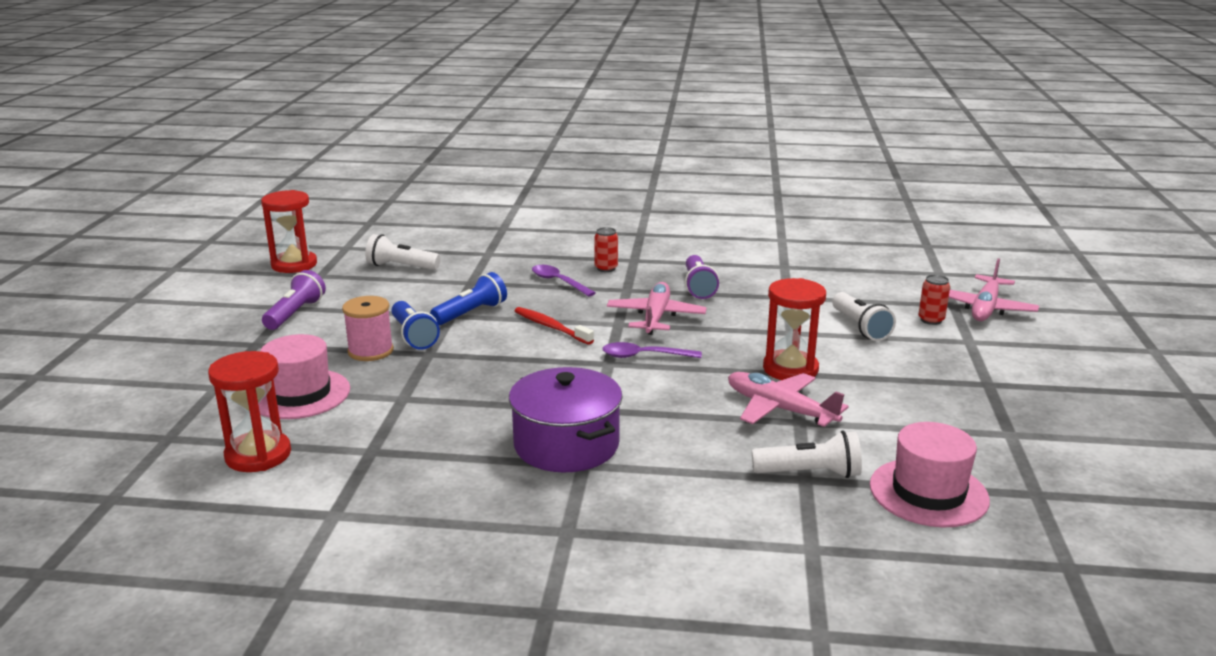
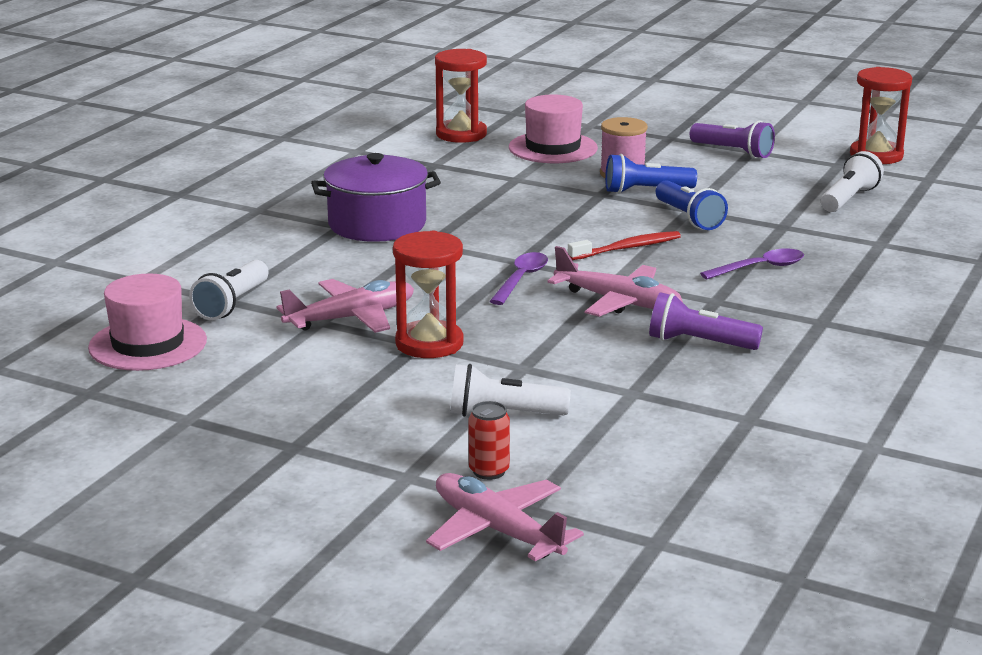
camera: 110 degrees right, 0 degrees up
(606, 268) = (795, 300): red can -> none

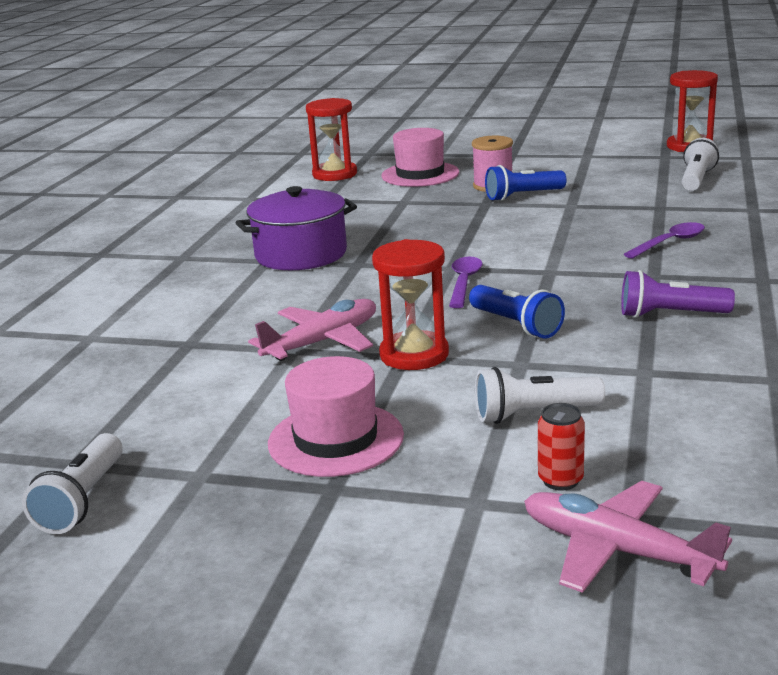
camera: 10 degrees left, 0 degrees up
(148, 344) = (123, 400): pink hat -> pink hat (336, 439)
(232, 304) = (195, 346): white flashlight -> white flashlight (82, 500)
(618, 302) = (567, 289): pink plane -> none
(627, 248) = (541, 243): red toothbrush -> none
(689, 218) = (576, 212): blue flashlight -> blue flashlight (516, 325)
(733, 152) = (572, 158): purple flashlight -> none

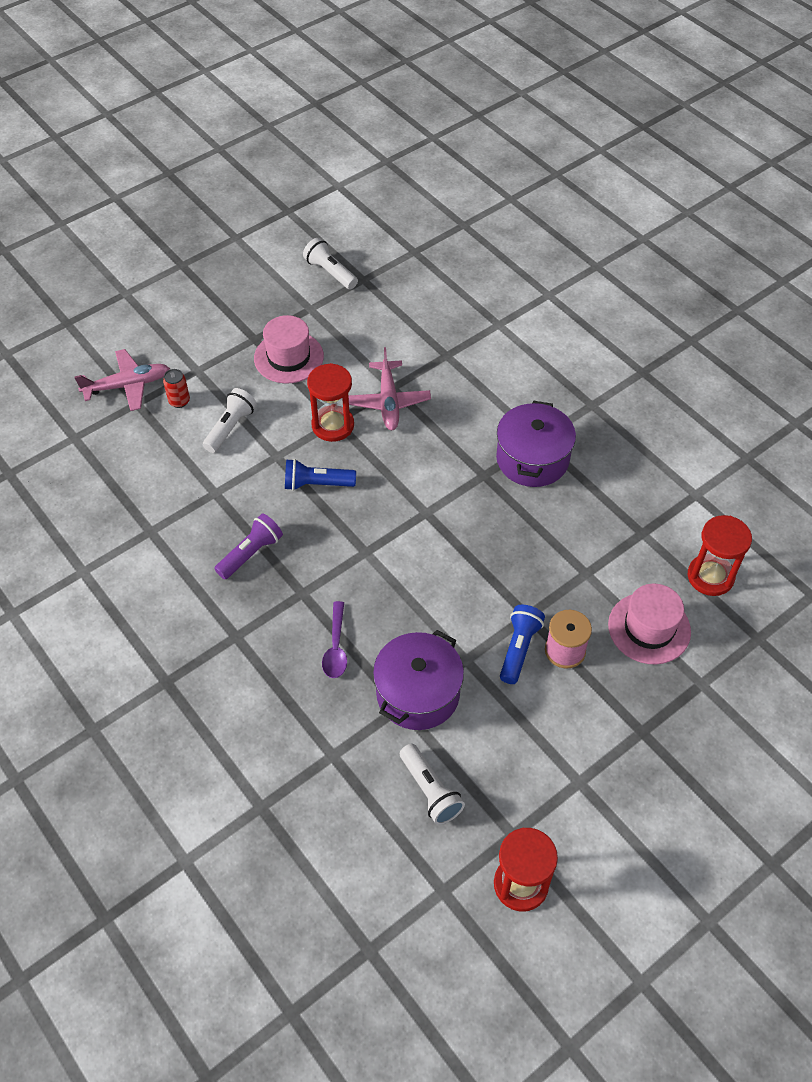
camera: 125 degrees right, 30 degrees up
(464, 283) = (396, 502): purple spoon -> none
(636, 207) = (418, 693): none -> purple pot

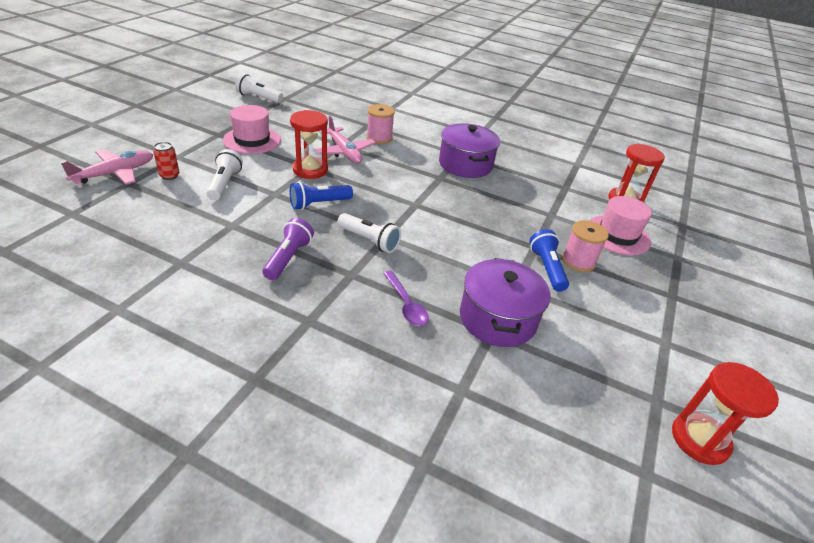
camera: 30 degrees left, 15 degrees down
(430, 791) = (566, 389): white flashlight -> white flashlight (369, 240)
(447, 384) = (379, 138): none -> pink spool

